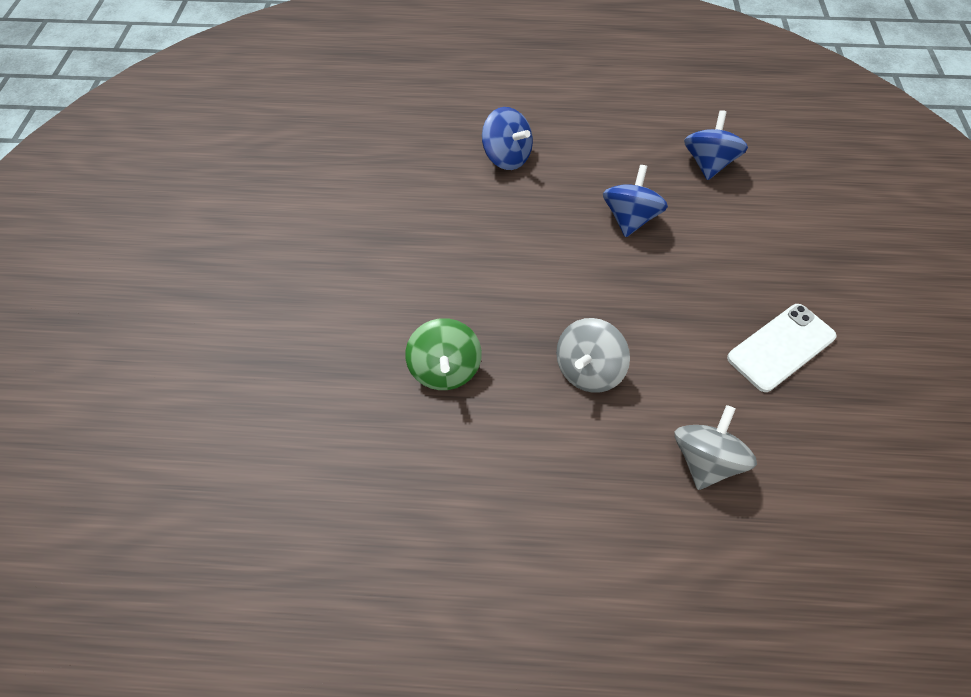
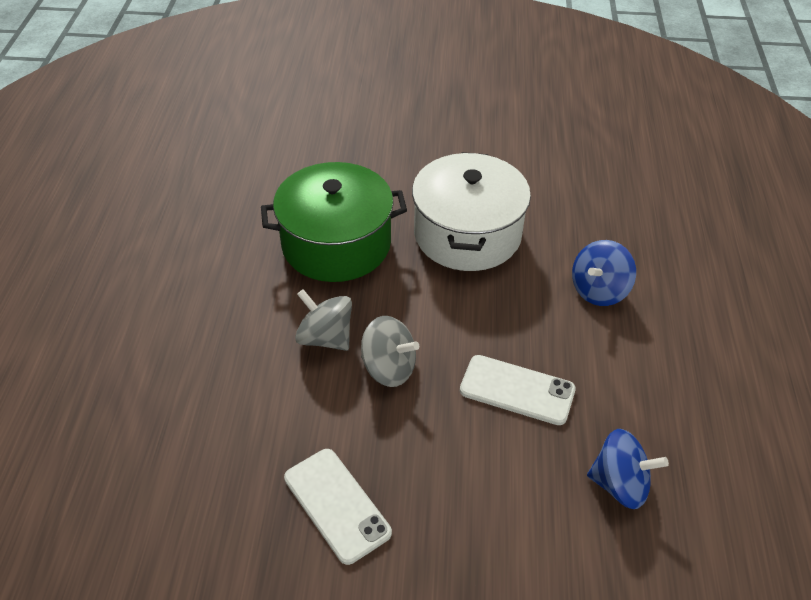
camera: 90 degrees right, 10 degrees down
(431, 249) = (467, 234): none -> white pot
(445, 369) = (336, 244): green spinning top -> green pot
(630, 218) = (517, 390): blue spinning top -> white phone
(705, 460) = (221, 413): grey spinning top -> grey spinning top (389, 368)

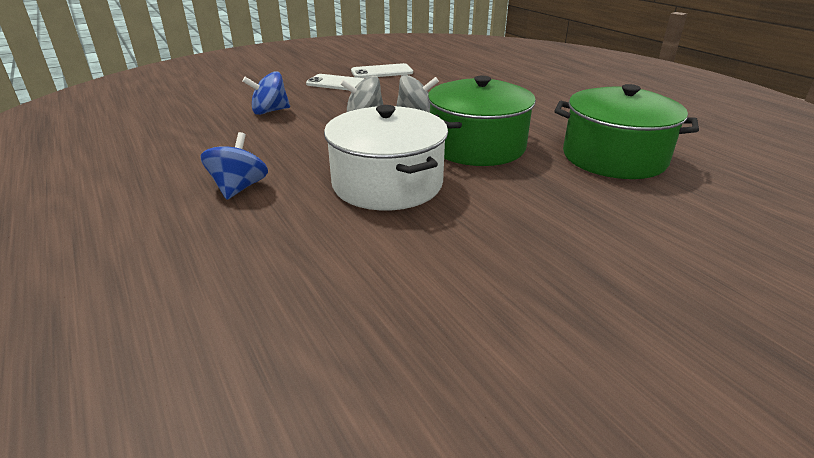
camera: 145 degrees right, 15 degrees down
(248, 173) = (614, 157): none -> green pot
(517, 390) = (275, 129): white phone -> white phone (382, 72)
(620, 484) = (191, 120): blue spinning top -> blue spinning top (270, 111)

